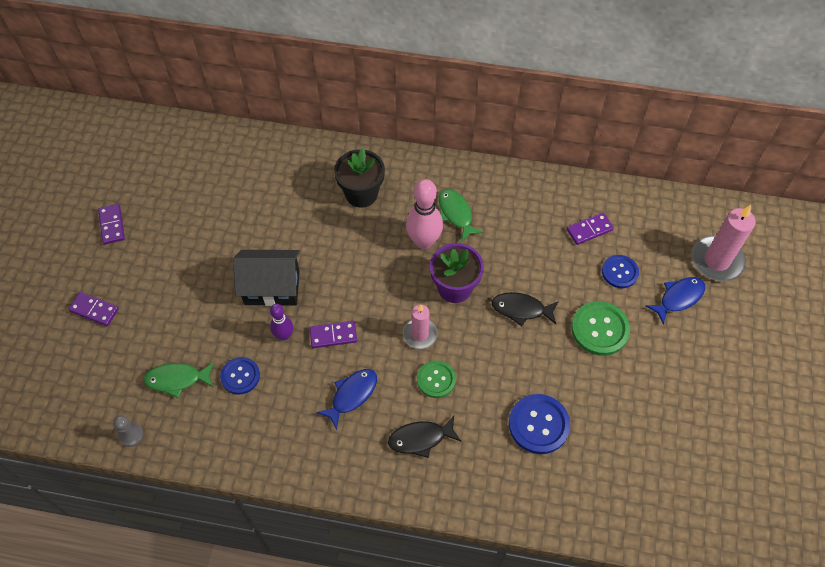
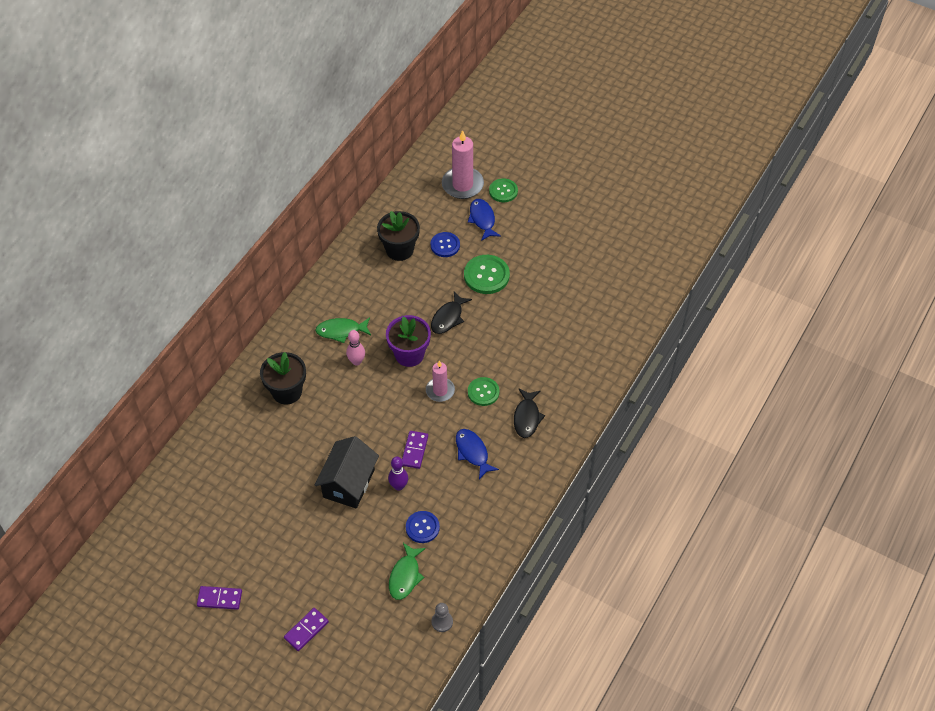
camera: 70 degrees left, 5 degrees down
(424, 241) = (356, 361): pink bowling pin -> pink bowling pin, size x0.59
(538, 424) = (545, 340): blue button -> none
(589, 230) = (399, 249): purple domino -> black flower pot
(733, 306) = (503, 191): none -> green button

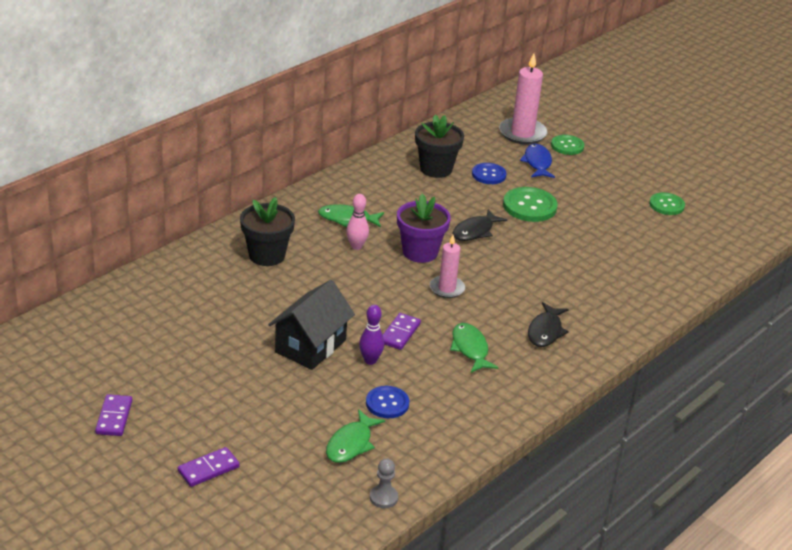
camera: 10 degrees right, 20 degrees down
(219, 599) = (114, 417): purple domino -> purple domino turned 75 degrees clockwise
(473, 452) = (470, 349): blue fish -> green fish
(483, 392) = (498, 300): green button -> green button (666, 205)

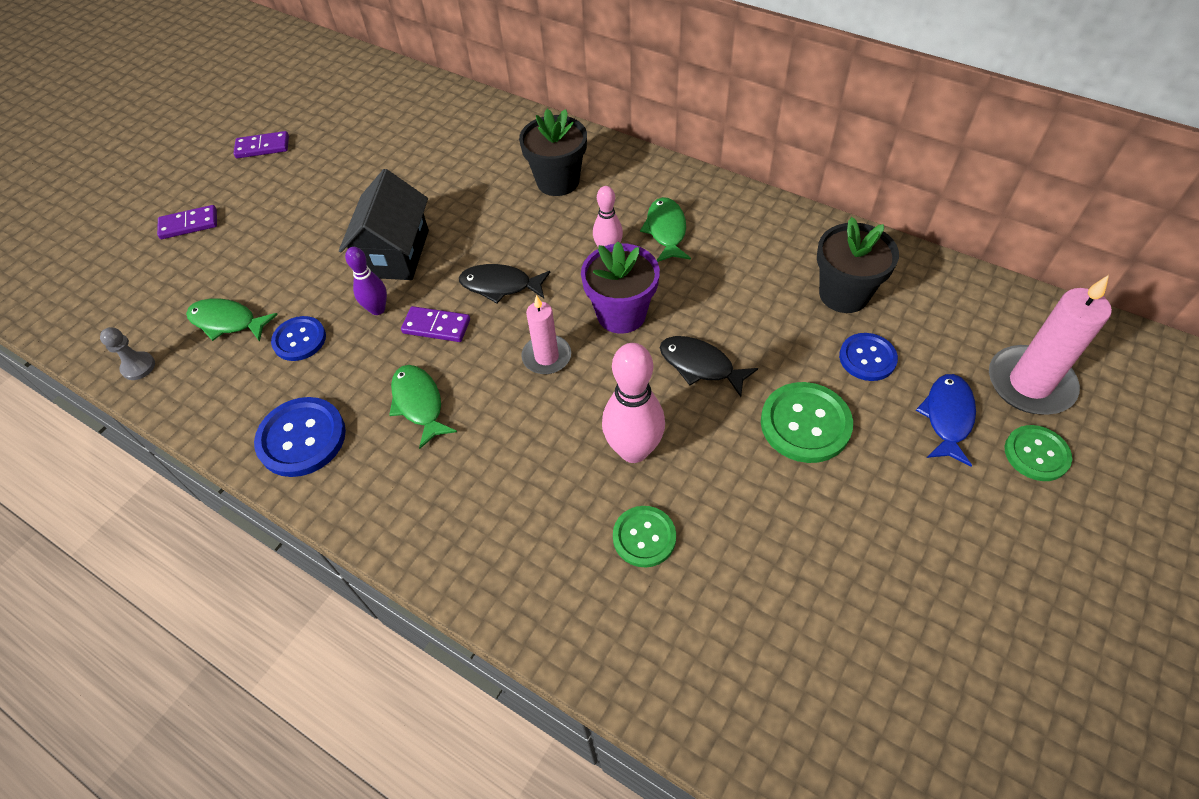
camera: 85 degrees right, 20 degrees up
(208, 469) = (189, 224): purple domino -> purple domino turned 60 degrees counterclockwise
(310, 346) = (395, 253): black house -> black house turned 75 degrees clockwise
(470, 349) = (419, 404): green fish -> green fish turned 90 degrees counterclockwise
(485, 406) = (302, 438): none -> blue button
(532, 268) = (633, 450): none -> pink bowling pin
(537, 163) = (947, 417): blue fish -> blue fish turned 60 degrees counterclockwise
(545, 331) = (478, 487): black fish -> black fish (500, 285)
(666, 205) = (932, 646): green button -> green button (644, 537)

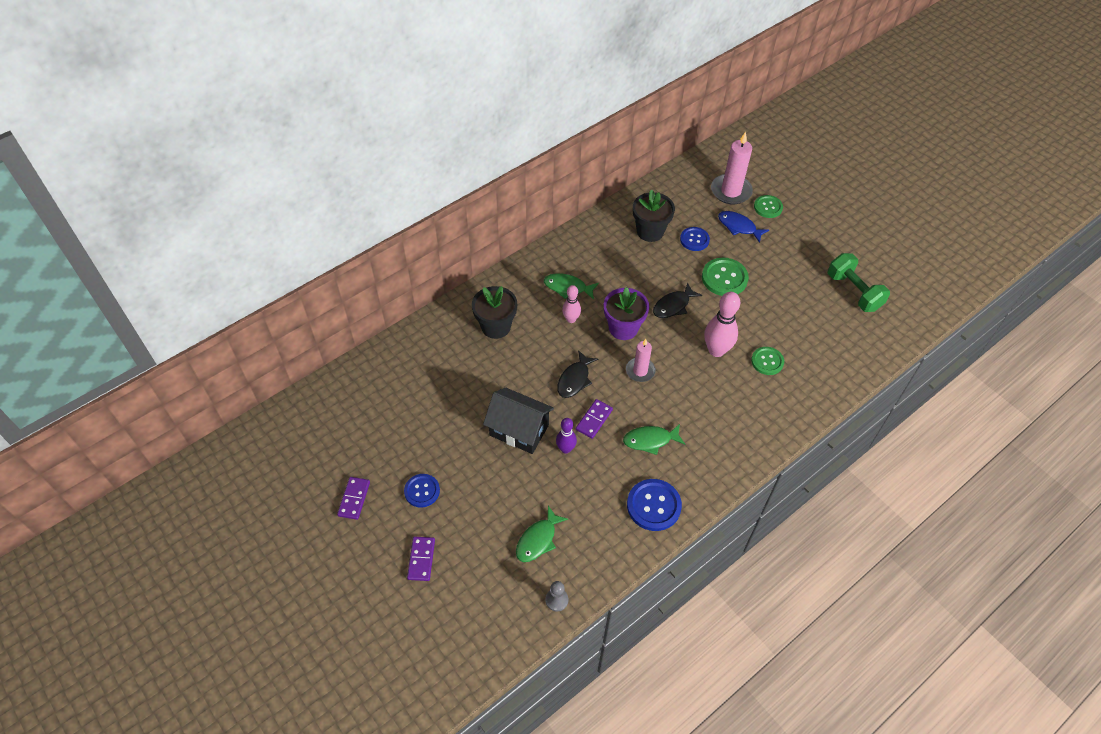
camera: 75 degrees left, 0 degrees up
(299, 340) = (573, 497): blue button -> blue button (422, 491)
(911, 670) = (853, 292): none -> green dumbbell

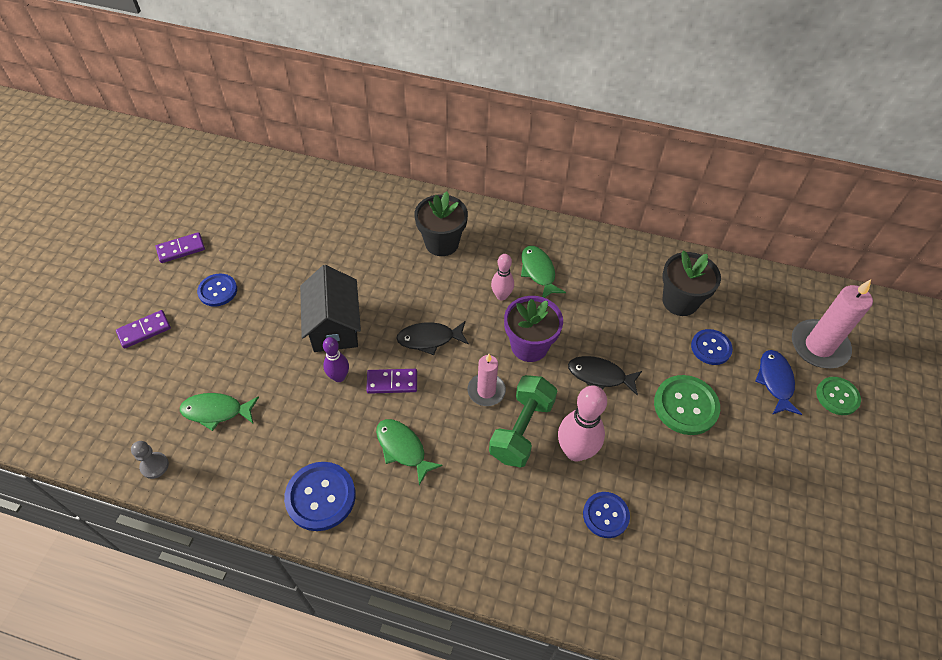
camera: 55 degrees right, 0 degrees up
(767, 361) = (605, 515): green button -> blue button
(853, 292) = (806, 566): green dumbbell -> green dumbbell (521, 430)

